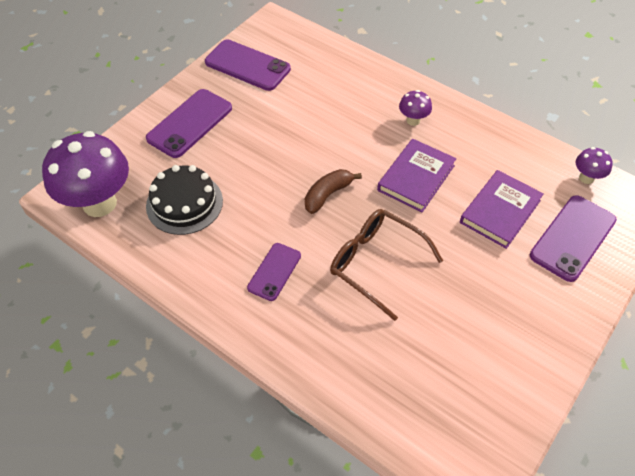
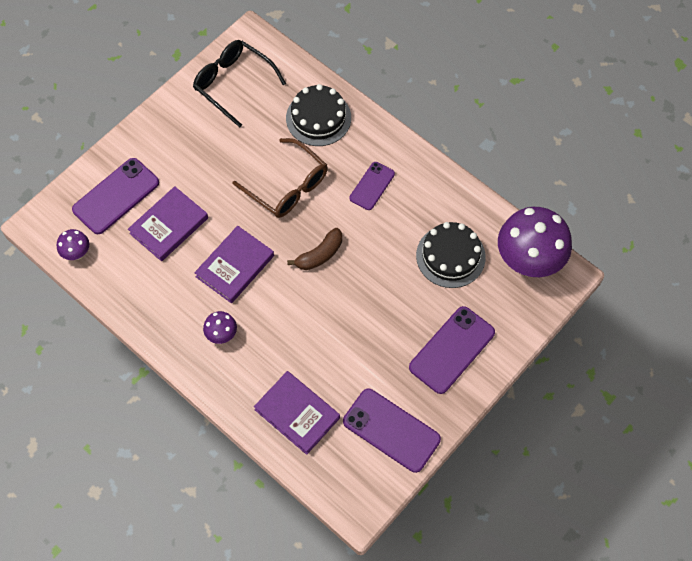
camera: 175 degrees left, 10 degrees up
(331, 71) = (297, 414): none -> purple book
(351, 356) = (318, 118): none -> black cake
(480, 399) = (233, 84): none -> black glasses

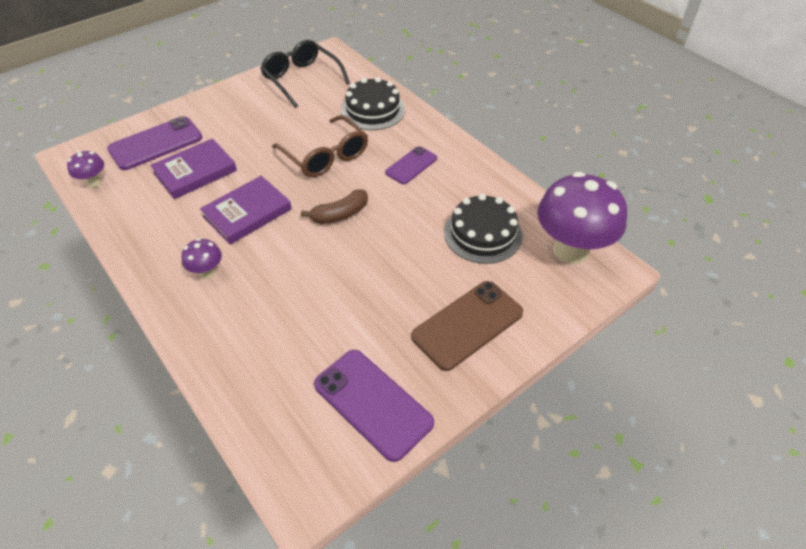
camera: 10 degrees right, 15 degrees down
(297, 414) = (262, 366): purple book -> none
(452, 350) = (467, 325): purple phone -> brown phone

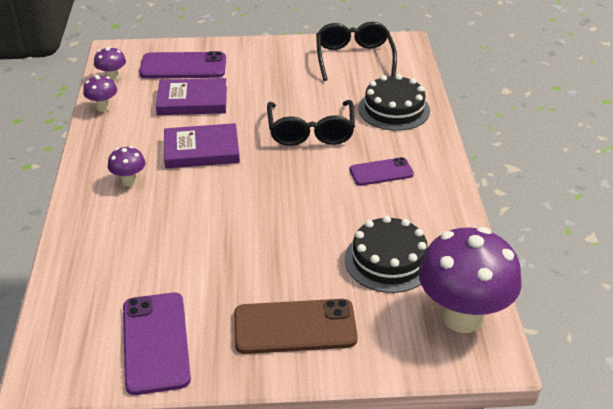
camera: 35 degrees right, 10 degrees down
(112, 214) = (103, 107): none -> purple mushroom
(325, 156) = (311, 132): brown glasses -> black glasses
(340, 214) = (275, 185): brown banana -> none

